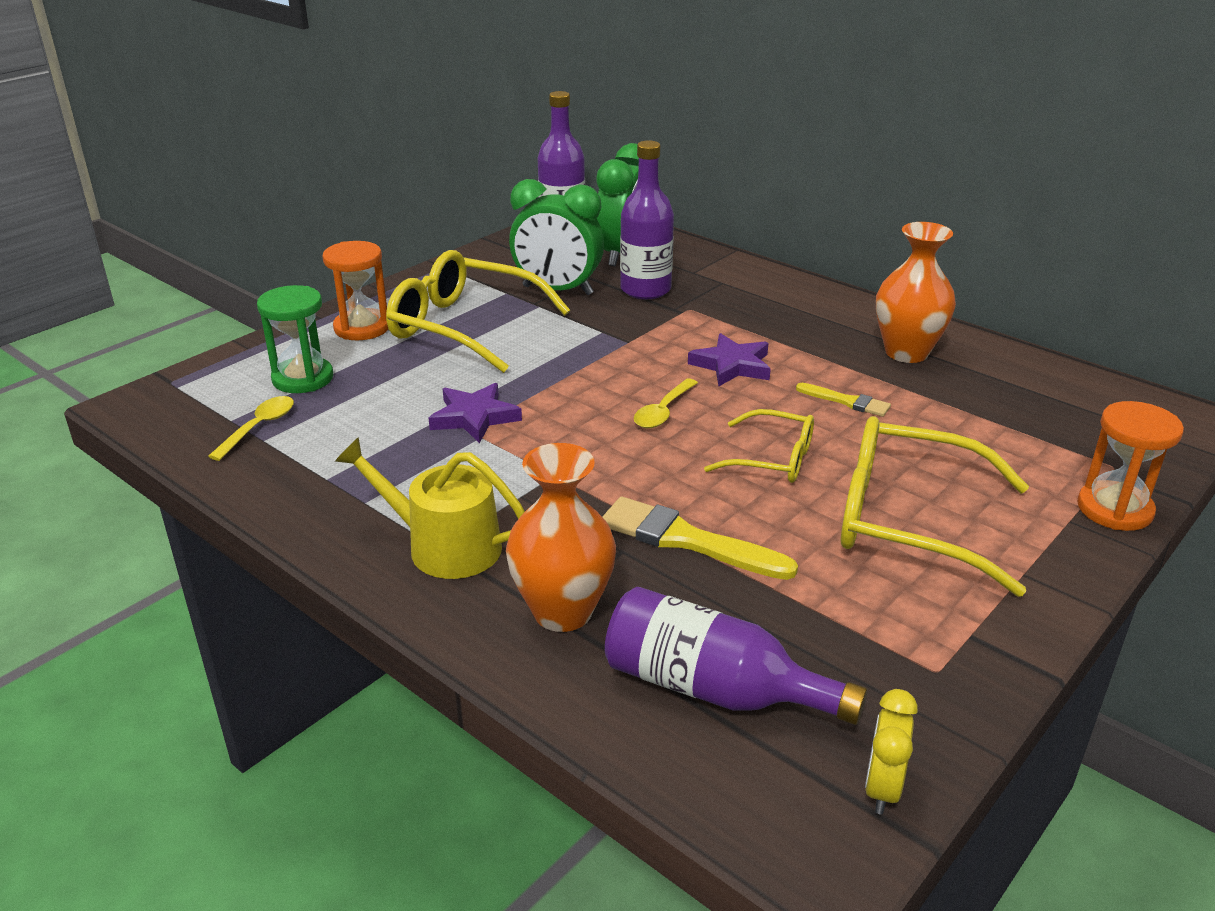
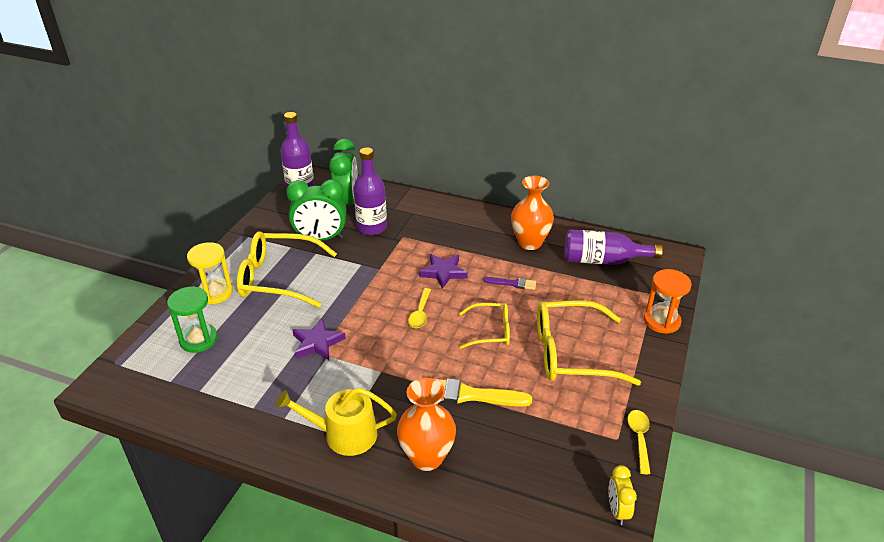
camera: 20 degrees left, 5 degrees up
(259, 427) = (191, 382): yellow spoon -> yellow spoon (639, 438)
(362, 328) = (215, 293): orange hourglass -> yellow hourglass
(712, 688) = (520, 480): purple bottle -> purple bottle (602, 260)
(847, 401) = (513, 283): yellow brush -> purple brush

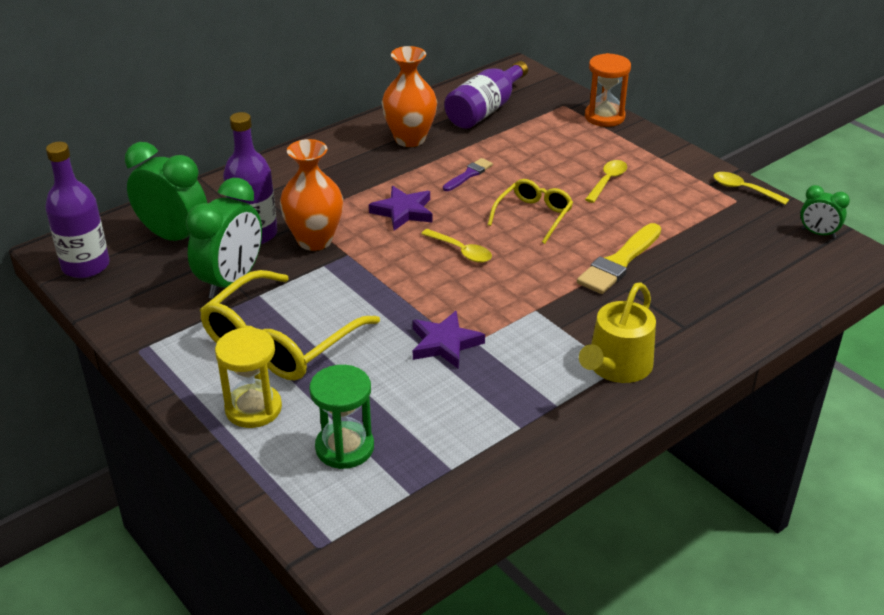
camera: 60 degrees left, 0 degrees up
(427, 457) = (688, 319): orange vase -> orange vase (314, 240)
(571, 353) = (607, 181): yellow glasses -> yellow spoon
(617, 510) = (818, 233): yellow clock -> green clock

